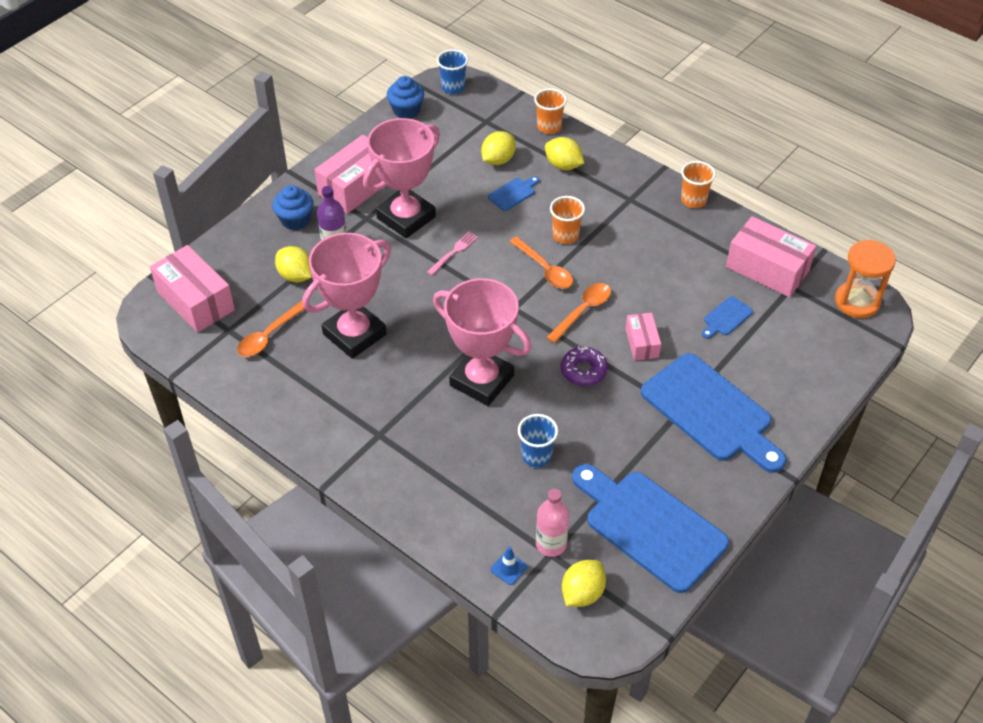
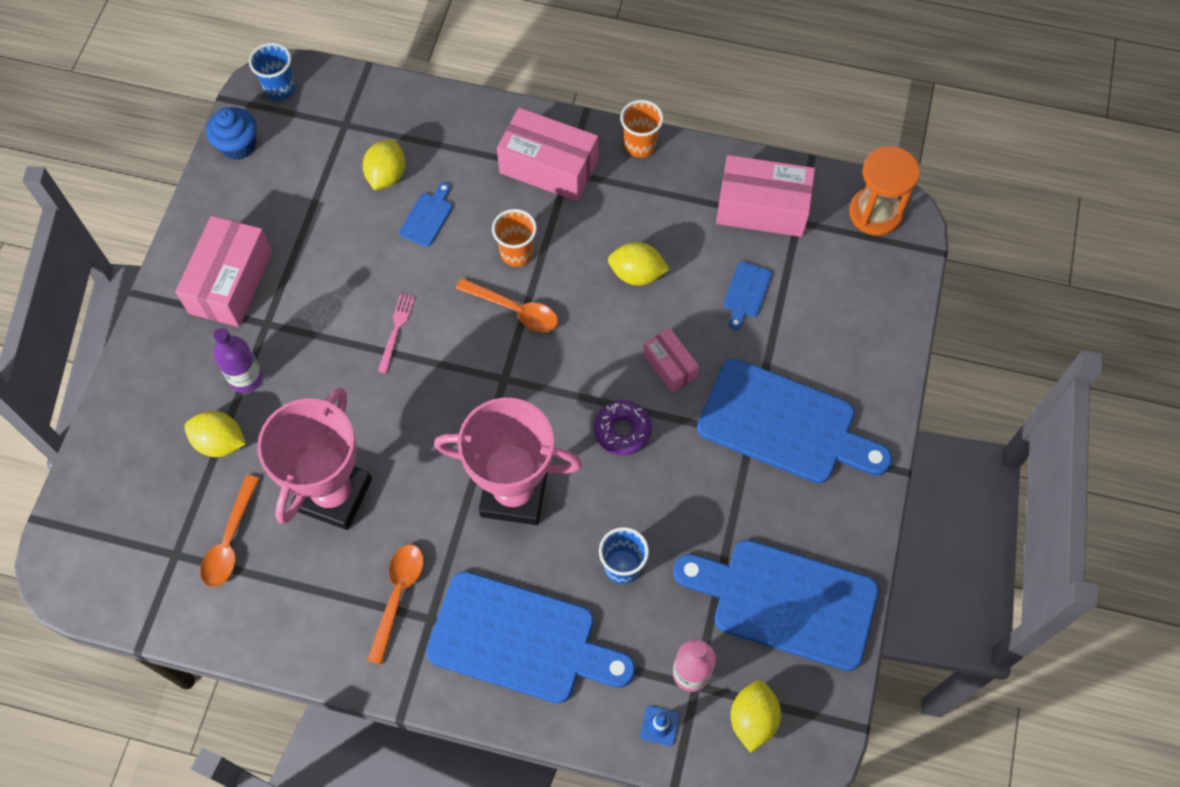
camera: 25 degrees left, 15 degrees up
(195, 301) = (111, 531): pink box -> pink box (548, 167)
(295, 220) = (178, 362): blue cupcake -> none
(406, 218) = (315, 303): pink trophy -> none
(436, 473) = (520, 640): none -> blue cutting board
(549, 127) = (425, 104): orange cup -> none
(563, 165) = (468, 154): yellow lemon -> yellow lemon (637, 274)
(583, 311) = (585, 349): orange spoon -> orange spoon (398, 595)

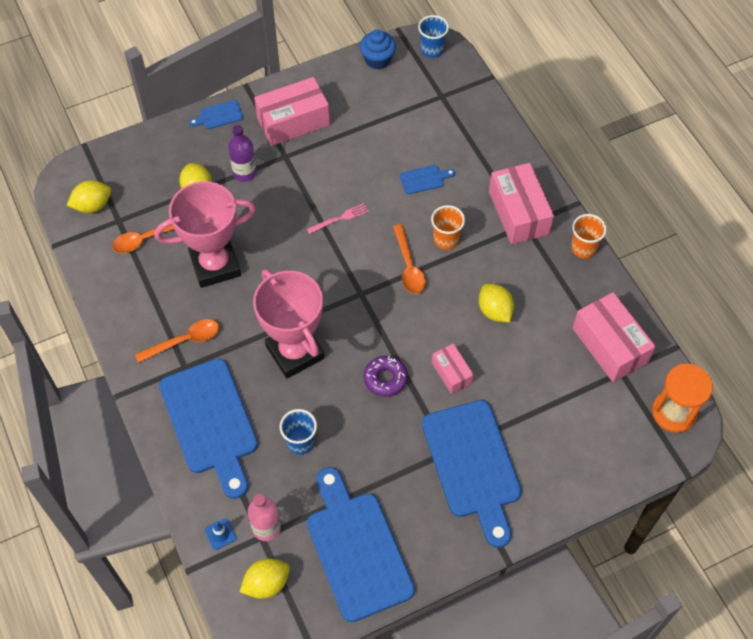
camera: 50 degrees right, 5 degrees down
(386, 176) = (430, 140): yellow lemon -> yellow lemon (92, 205)
(670, 365) = (451, 373): pink box -> pink box turned 45 degrees counterclockwise
(746, 292) = (542, 379): blue cutting board -> blue cutting board (219, 115)

